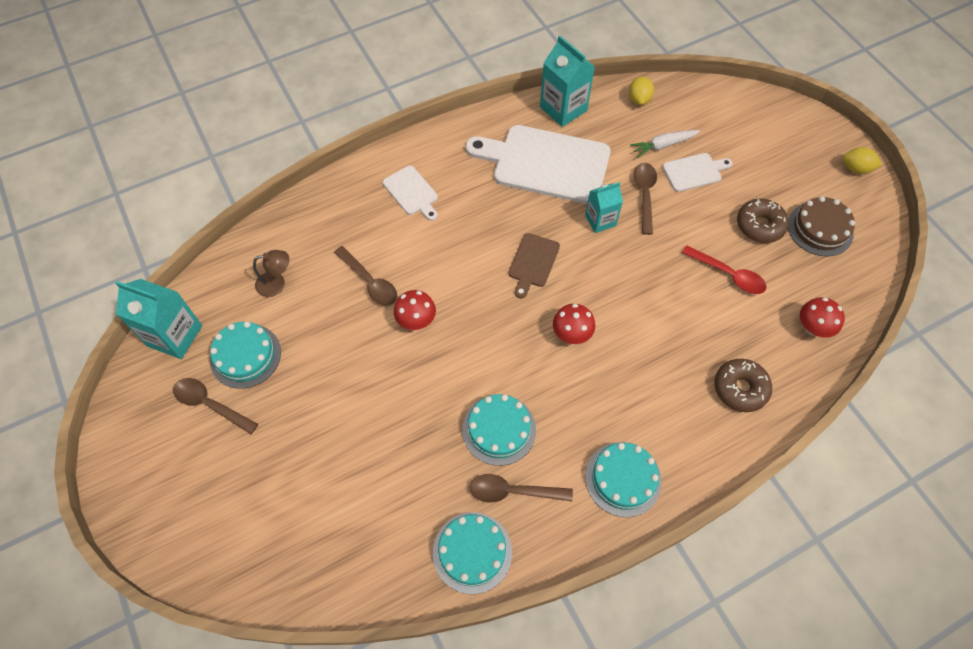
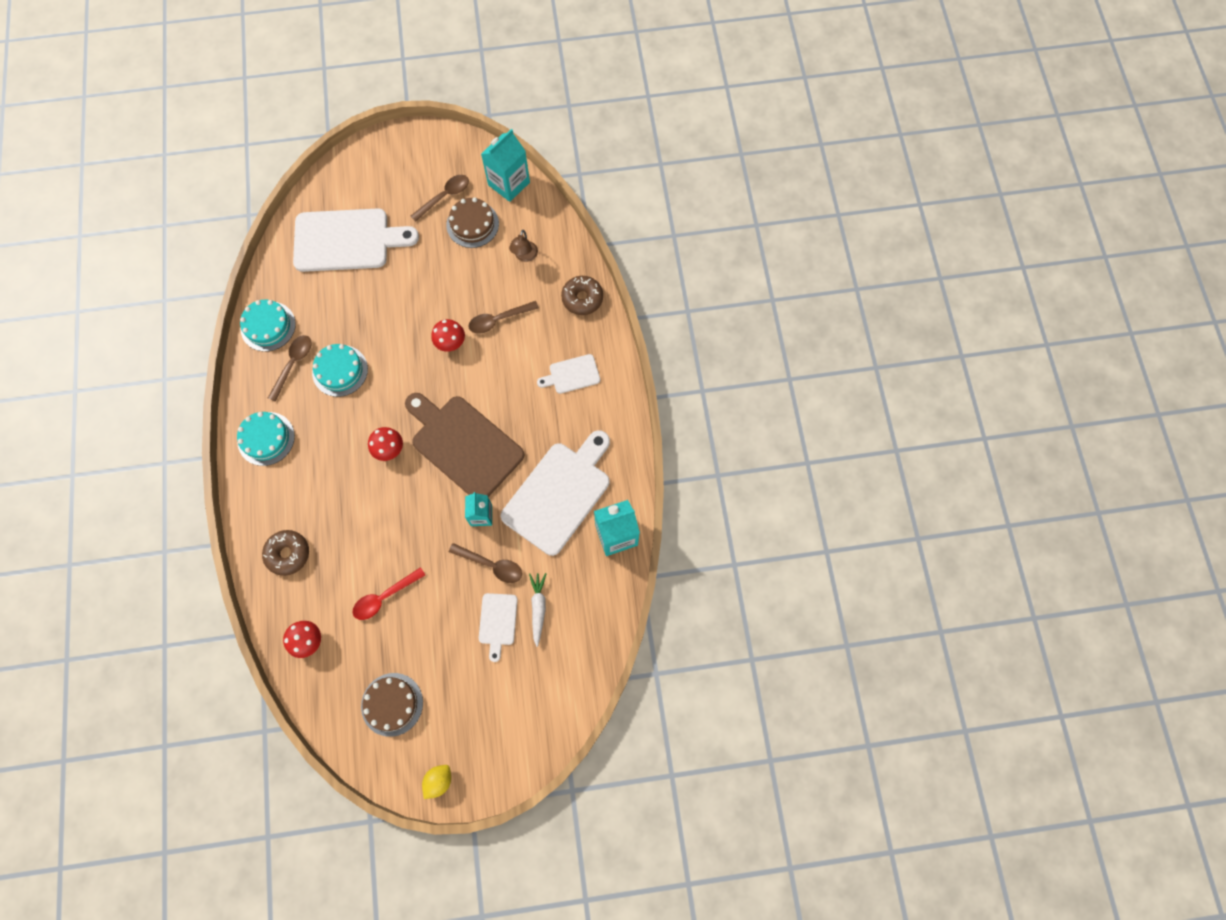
camera: 110 degrees right, 10 degrees up
(245, 356) = (472, 224): turquoise cake -> brown cake
(309, 503) = (347, 240): none -> white cutting board
(533, 263) = (464, 445): brown cutting board -> brown cutting board, size x2.09
(639, 99) = (601, 611): yellow lemon -> none
(759, 225) = (418, 651): brown donut -> brown donut (582, 298)

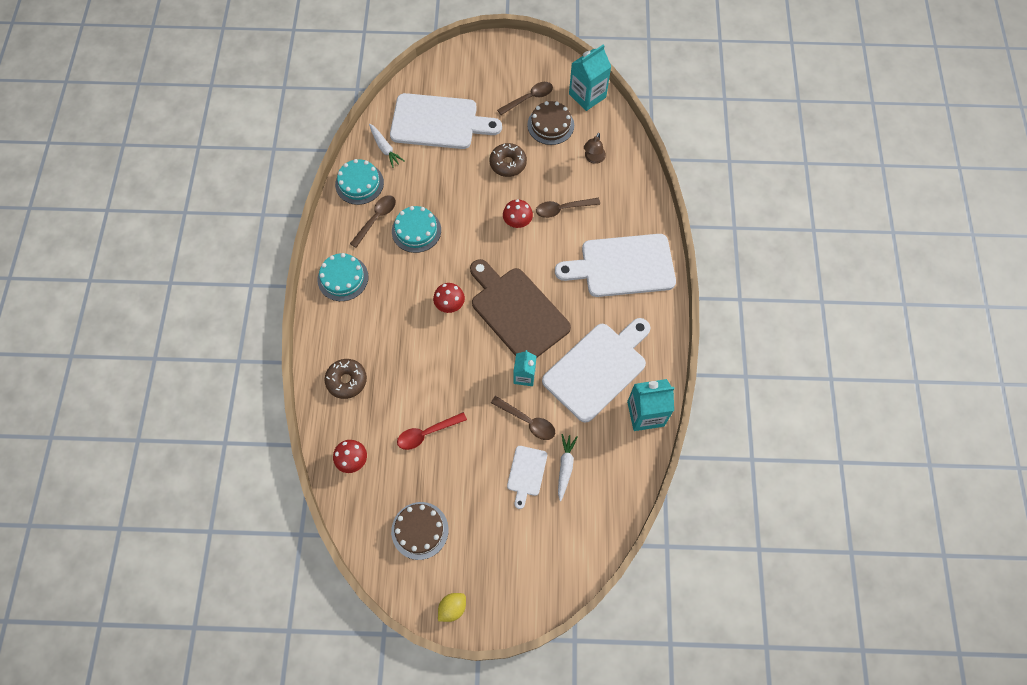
camera: 10 degrees right, 5 degrees down
(291, 280) = (385, 148): none -> white carrot
(572, 375) = (622, 266): white cutting board -> white cutting board, size x2.09
(582, 298) = (640, 202): brown donut -> brown donut (508, 163)

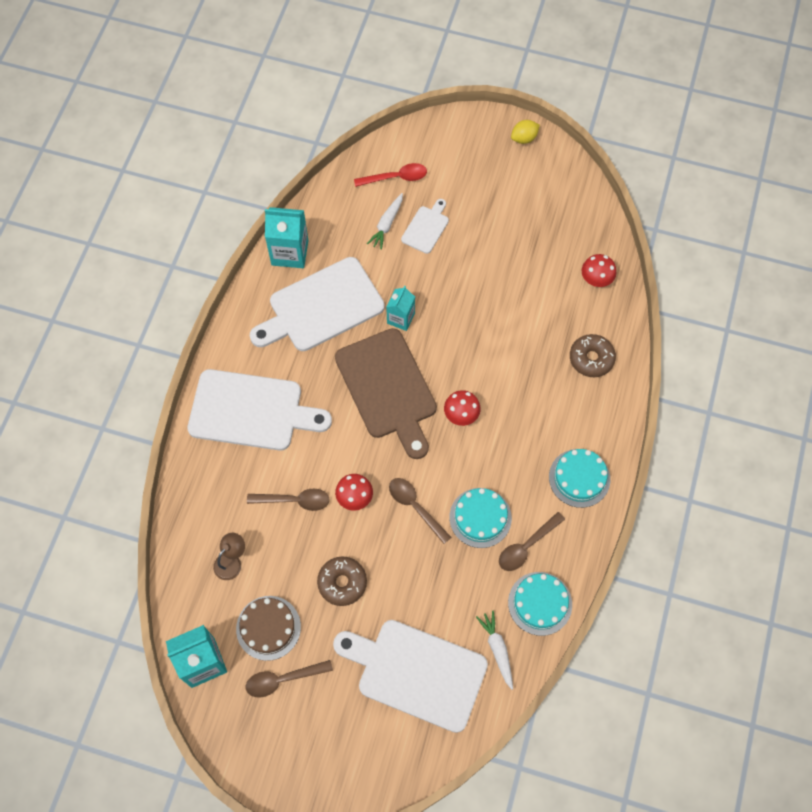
camera: 165 degrees left, 0 degrees up
(420, 530) = (541, 204): brown cake -> none
(427, 433) = (516, 287): red spoon -> red spoon (395, 177)
(527, 421) = (411, 274): brown spoon -> brown spoon (415, 507)

